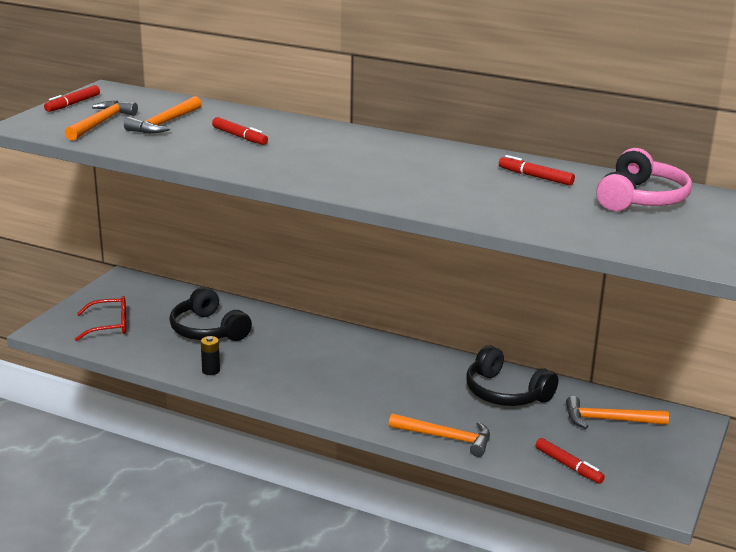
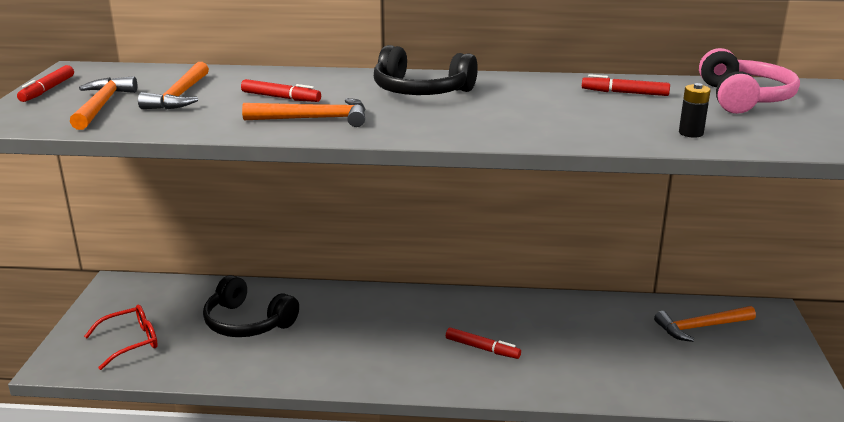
camera: 20 degrees left, 0 degrees up
(211, 370) = (280, 369): black battery -> black battery (691, 133)
(446, 438) = (573, 385): orange hammer -> orange hammer (314, 119)
(505, 393) = (590, 322): black headphones -> black headphones (421, 91)
(568, 466) = (706, 385): red marker -> red marker (482, 348)

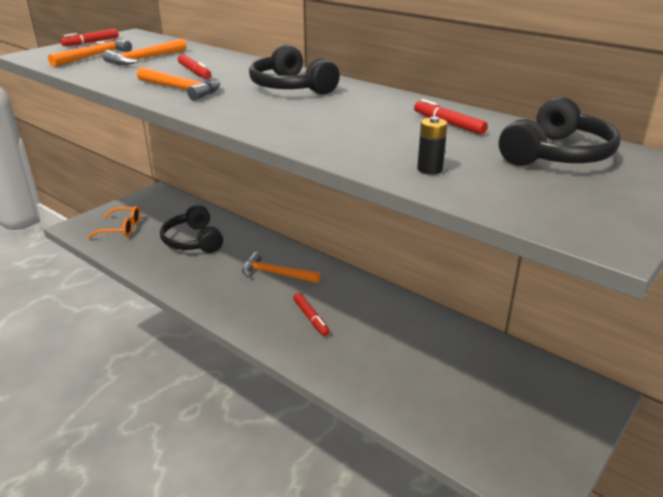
camera: 35 degrees right, 5 degrees up
(130, 342) = (121, 228): red glasses -> orange glasses
(700, 327) = (509, 378): orange hammer -> orange hammer (275, 274)
(743, 98) = (557, 154): pink headphones -> black headphones

